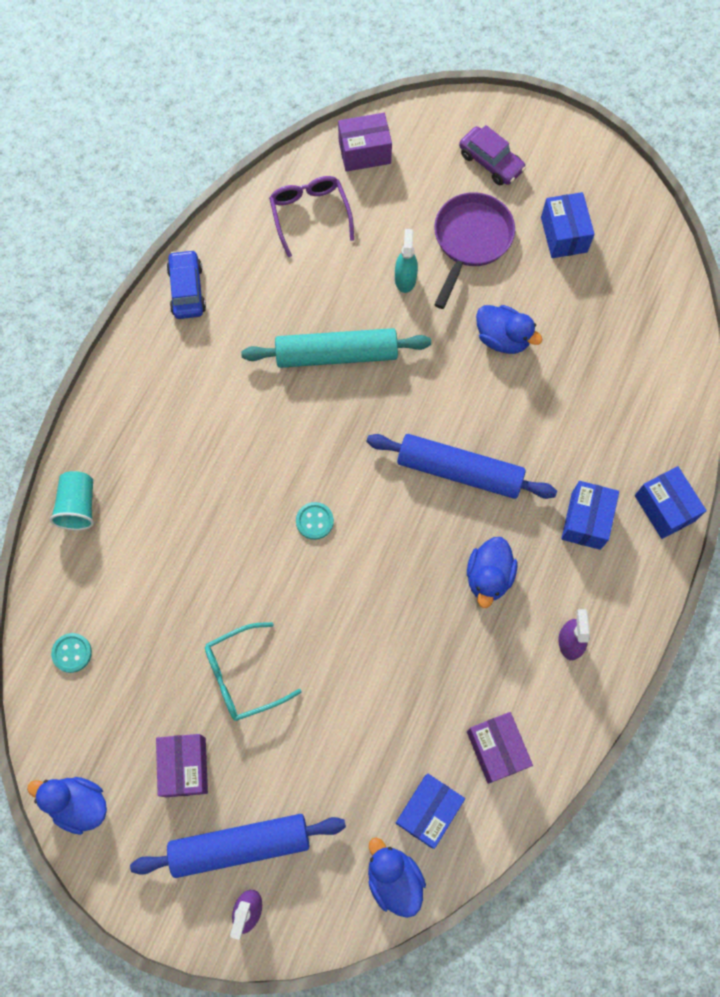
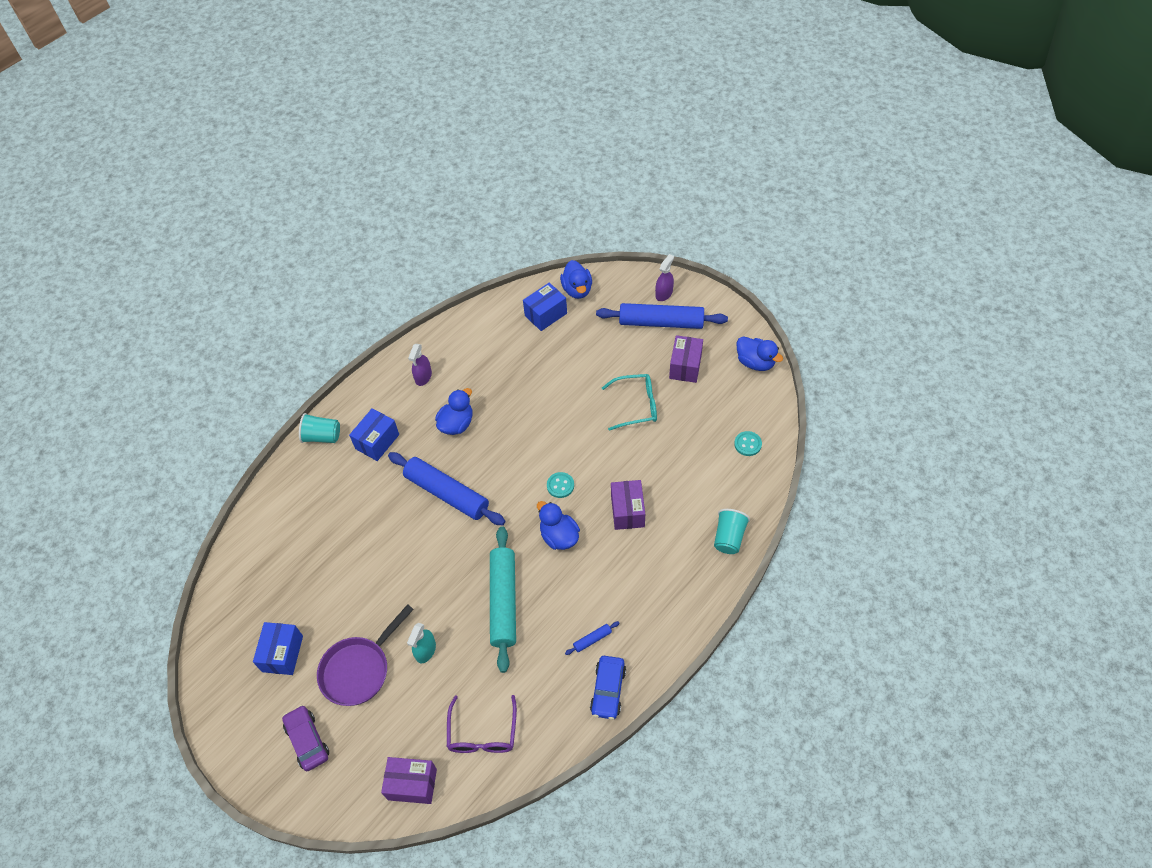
camera: 160 degrees left, 15 degrees down
(219, 338) = (592, 639): none -> blue rolling pin
(336, 354) = (503, 601): turquoise rolling pin -> turquoise rolling pin turned 75 degrees clockwise
(496, 749) = (493, 334): purple box -> purple box (627, 511)
(502, 338) = (372, 580): blue duck -> blue duck (559, 536)
(664, 508) = (322, 436): blue box -> turquoise cup

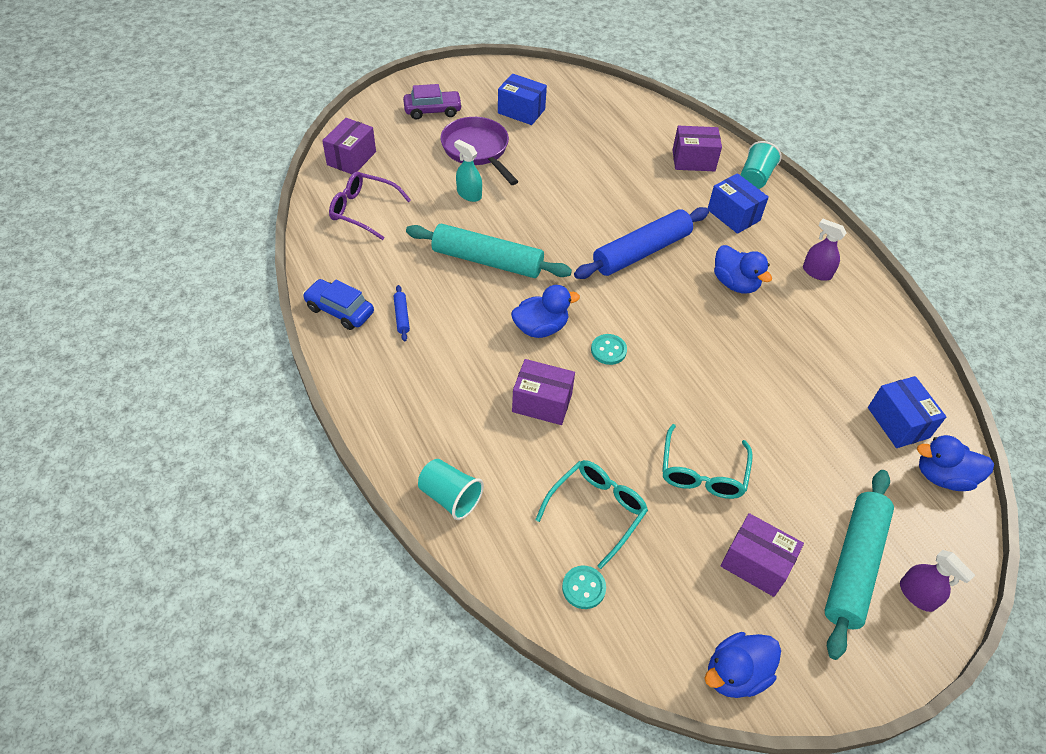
camera: 105 degrees right, 5 degrees down
(313, 486) = (693, 160): none -> purple box
(661, 322) = (854, 565): blue rolling pin -> turquoise rolling pin
(694, 453) = (596, 511): none -> turquoise glasses

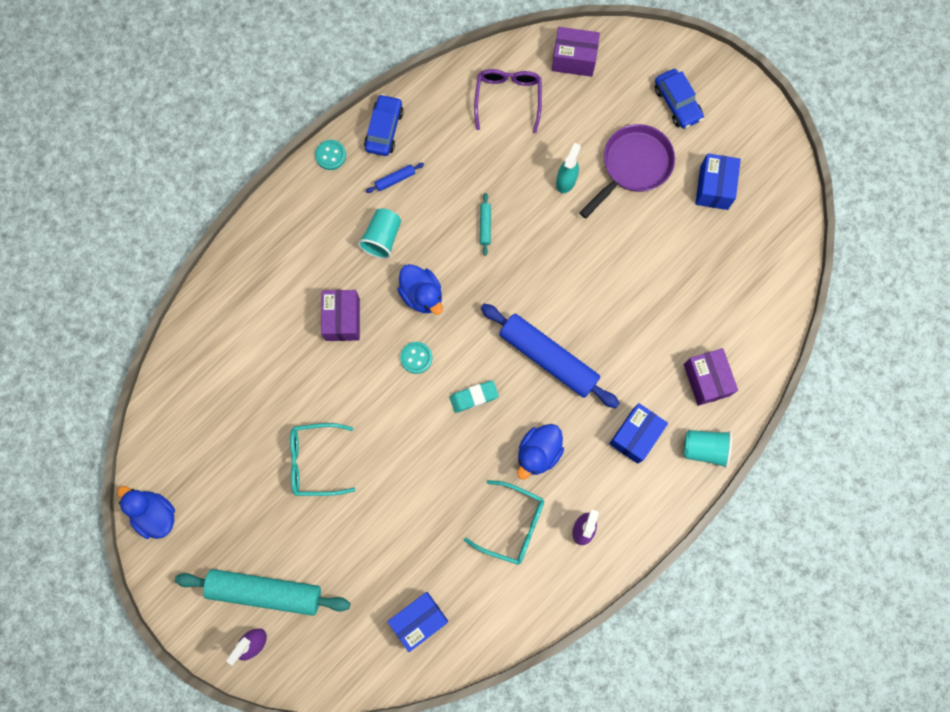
camera: 75 degrees right, 25 degrees up
(433, 111) = (677, 103): purple car -> blue car
(450, 497) = (235, 279): turquoise cup -> turquoise cup (382, 238)
(487, 260) = (485, 225): turquoise rolling pin -> turquoise rolling pin, size x0.40
(583, 588) = (190, 395): turquoise button -> turquoise button (330, 155)
(596, 511) = (255, 388): turquoise glasses -> turquoise glasses (512, 525)
(665, 316) = (474, 397): none -> turquoise eraser
(755, 564) = (245, 516): purple box -> none
(942, 476) = (373, 661): blue duck -> none

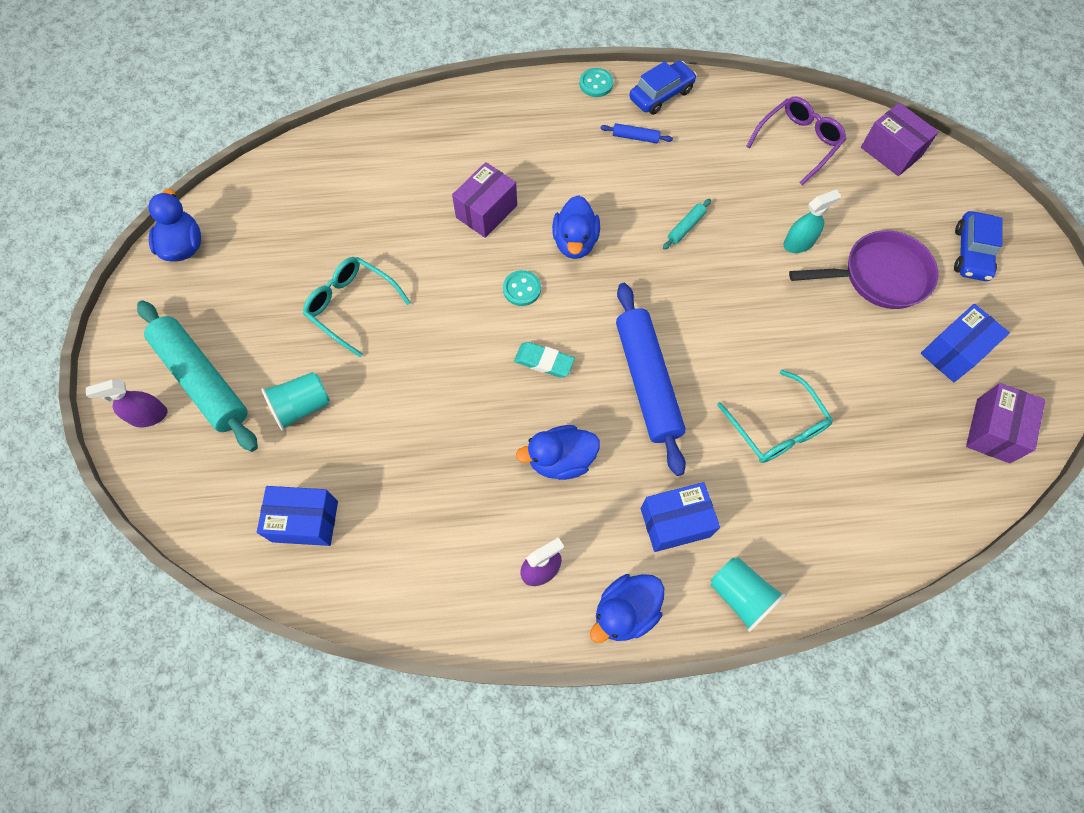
camera: 40 degrees right, 10 degrees down
(382, 238) = (582, 174): turquoise cup -> turquoise cup (302, 407)
(512, 525) = (475, 507): turquoise glasses -> turquoise glasses (777, 427)
(649, 512) = (625, 611): none -> blue duck
(706, 380) = (799, 528): purple box -> purple box (993, 430)

